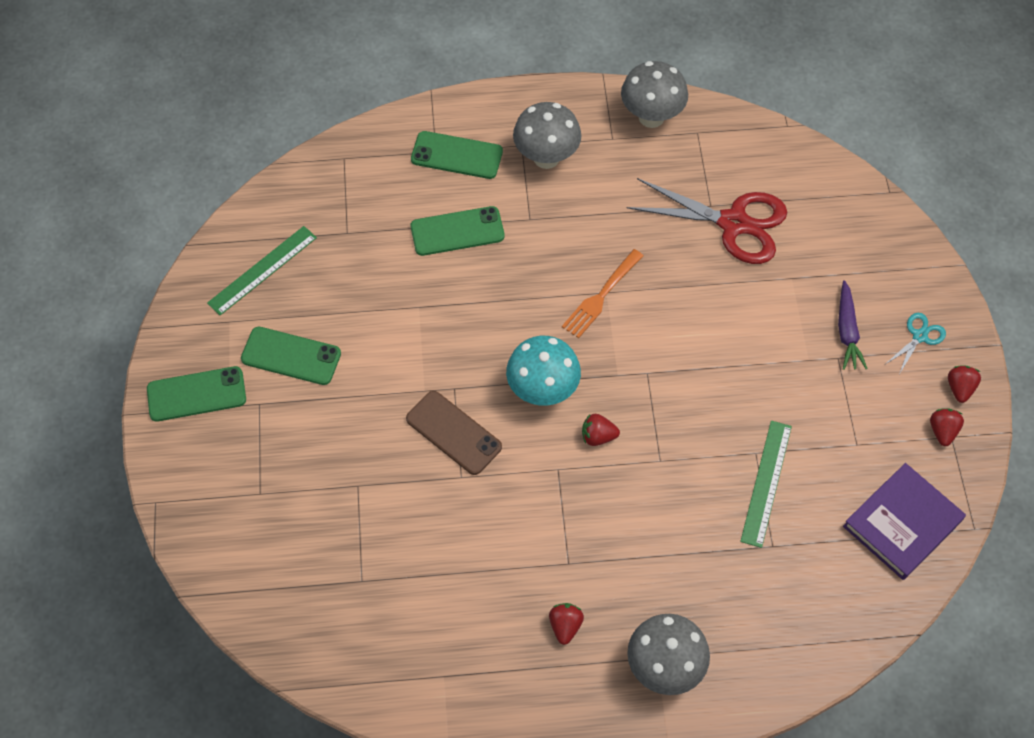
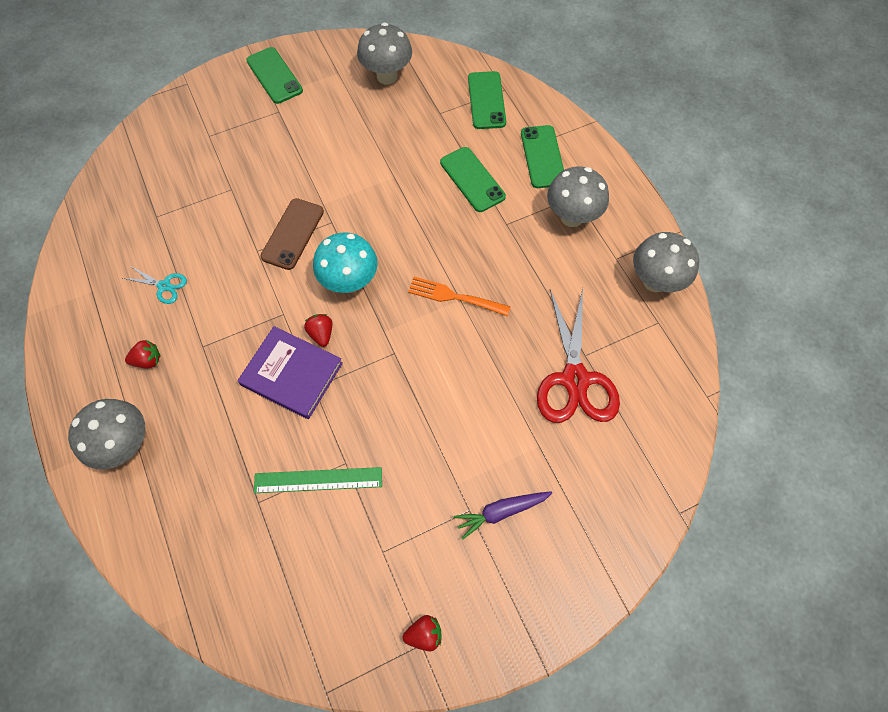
camera: 70 degrees right, 5 degrees up
(262, 270) = (387, 76): green ruler -> grey mushroom
(291, 356) = (323, 116): green phone -> green phone (486, 100)
(902, 523) = (312, 617): purple book -> purple book (292, 374)
(919, 336) = (523, 584): turquoise scissors -> turquoise scissors (164, 286)
(959, 388) = (479, 640): red strawberry -> none

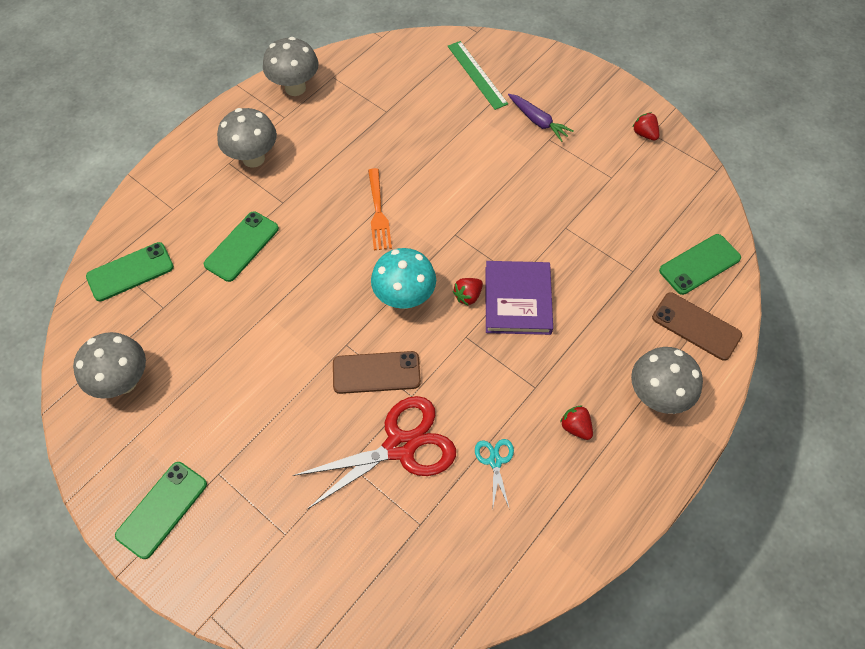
camera: 115 degrees left, 5 degrees down
(163, 528) = (696, 326): none -> brown phone
(318, 480) = (590, 239): green ruler -> green ruler (477, 74)
(542, 157) = (190, 200): green phone -> green phone (699, 264)
(575, 379) = (410, 111): red scissors -> red scissors (400, 446)

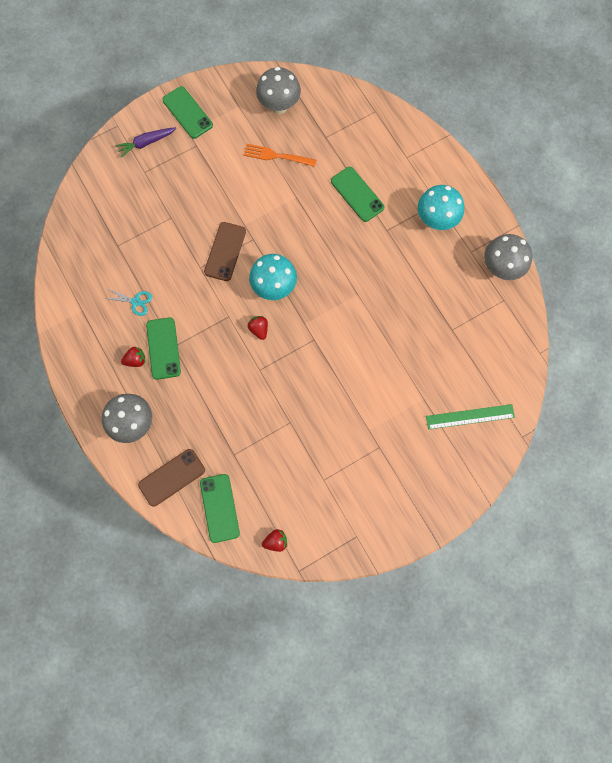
camera: 110 degrees right, 15 degrees up
(130, 272) = (361, 122): green phone -> green phone (163, 348)
(253, 158) = (436, 220): grey mushroom -> turquoise mushroom
(378, 212) = (354, 292): orange fork -> orange fork (277, 156)
(400, 446) = (169, 250): red scissors -> none
(517, 300) = (242, 361): purple book -> none
(538, 121) = (401, 446): purple carrot -> purple carrot (146, 143)
(644, 134) = (357, 529): red strawberry -> red strawberry (276, 541)

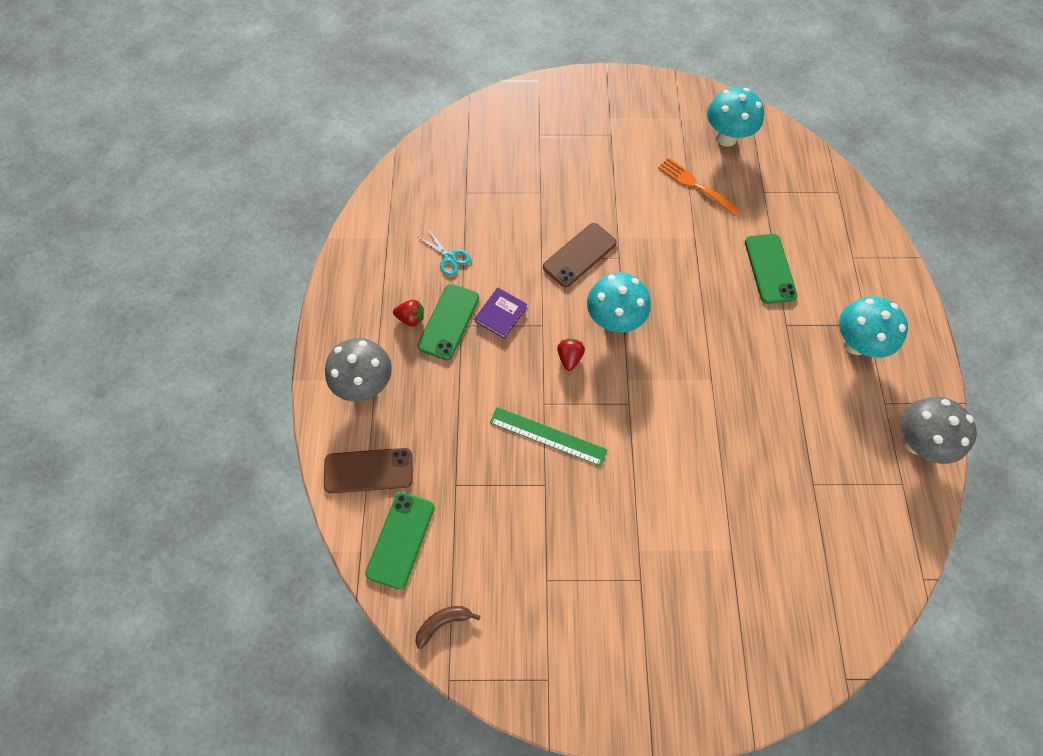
camera: 30 degrees right, 10 degrees down
(146, 143) = (559, 109): purple carrot -> none
(187, 113) = (620, 100): green phone -> none
(196, 323) = (501, 314): none -> purple book
(276, 541) = (443, 622): red strawberry -> brown banana
(279, 106) = (726, 138): grey mushroom -> turquoise mushroom
(470, 416) = (784, 609): green ruler -> green ruler (548, 436)

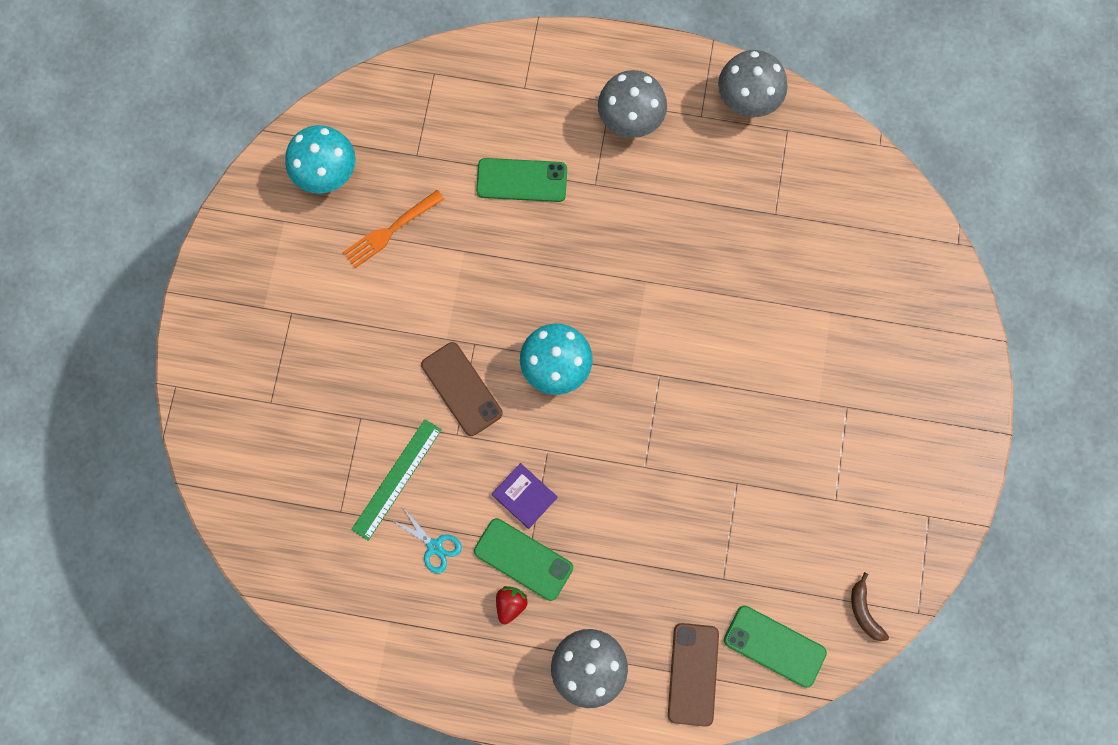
camera: 80 degrees left, 10 degrees up
(449, 258) = (434, 546): turquoise scissors -> turquoise scissors turned 75 degrees clockwise
(548, 436) = (683, 470): green ruler -> green ruler (397, 479)
(569, 358) = (594, 428): red strawberry -> none
(855, 344) = (630, 121): turquoise mushroom -> grey mushroom

